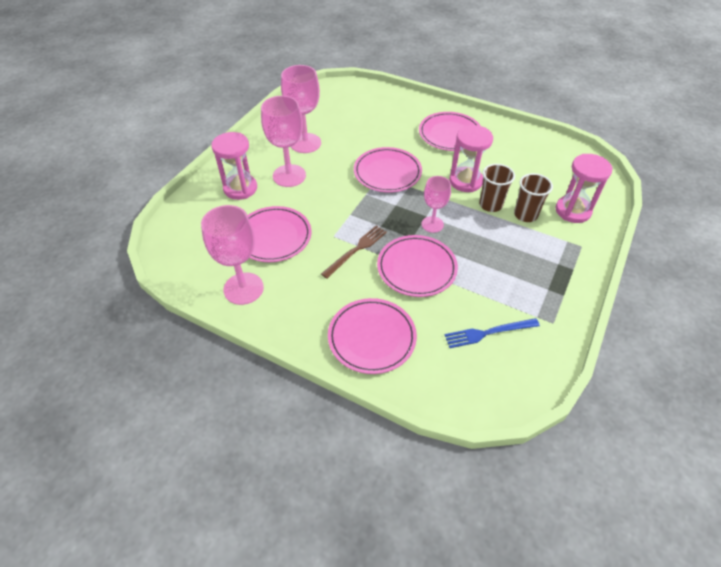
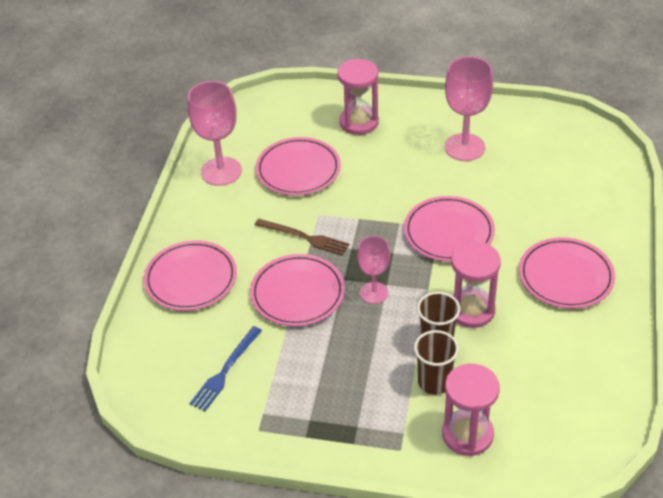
camera: 75 degrees right, 5 degrees down
(289, 176) = (398, 152): pink goblet -> none
(488, 333) = (225, 371): blue fork -> blue fork turned 120 degrees counterclockwise

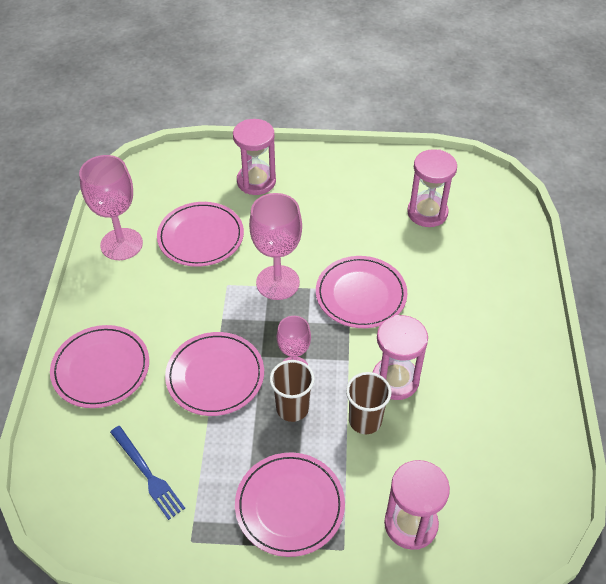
camera: 10 degrees left, 5 degrees up
(225, 371) = (148, 474): blue fork -> blue fork turned 60 degrees counterclockwise
(305, 237) = (216, 312): brown fork -> none
(434, 382) = (368, 466): brown cup -> brown cup (292, 408)
(464, 147) = (364, 201): pink goblet -> pink goblet (277, 282)
(527, 162) = (427, 213): none -> pink hourglass
(565, 276) = (483, 334): pink plate -> pink plate (290, 505)

